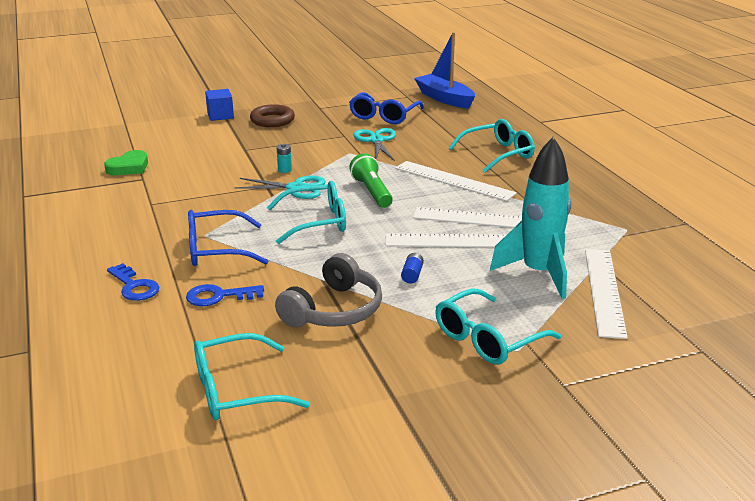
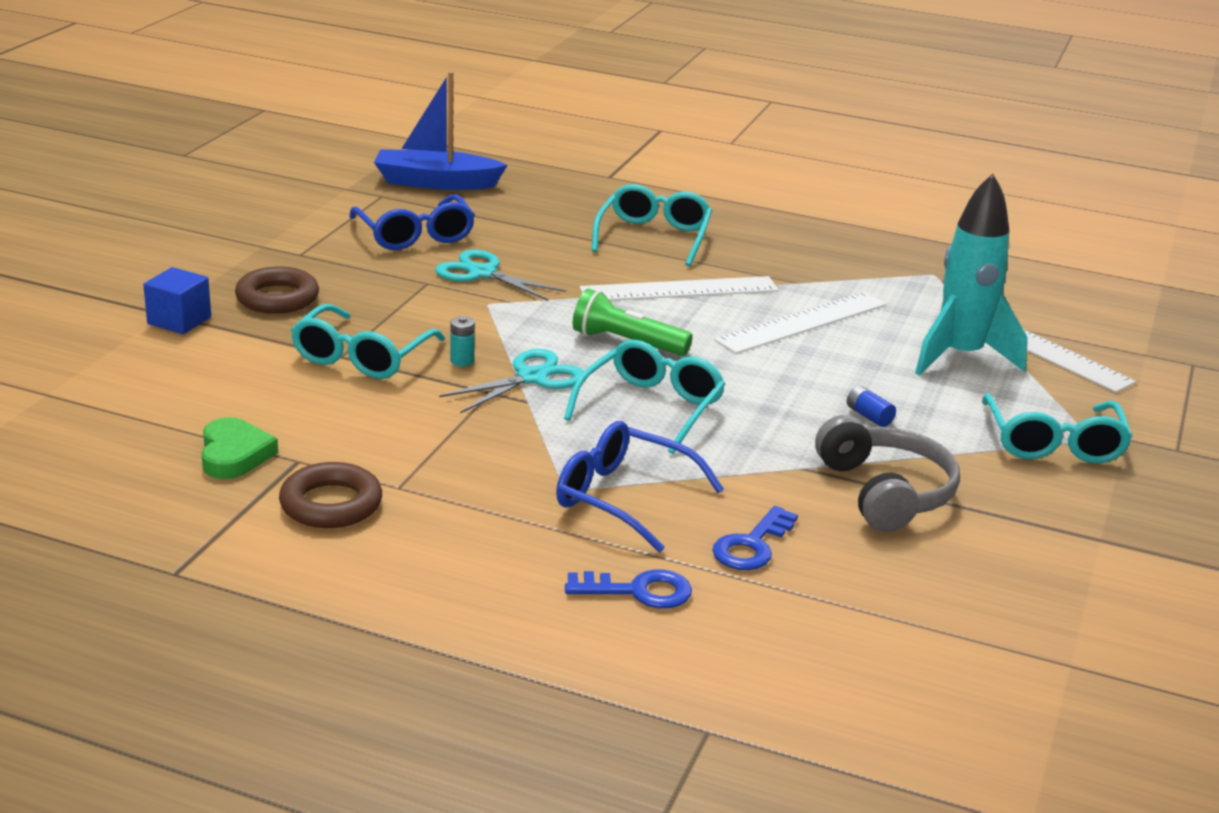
camera: 50 degrees left, 0 degrees up
(116, 198) = (331, 504): none -> brown ring
(216, 250) = (623, 498): blue glasses -> blue glasses turned 90 degrees clockwise
(236, 390) = (986, 621): turquoise glasses -> turquoise glasses (362, 357)
(459, 241) = (831, 358): white ruler -> none

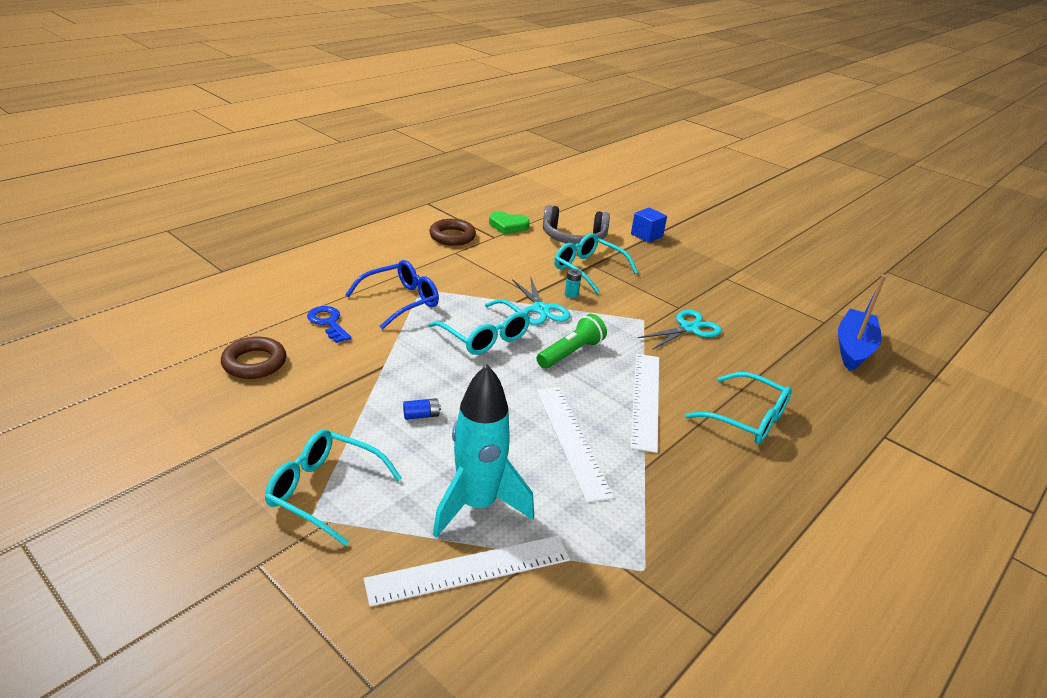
camera: 110 degrees right, 5 degrees up
(277, 298) = (667, 262): brown ring -> brown ring (254, 363)
(415, 235) = (754, 319): blue glasses -> none
(638, 591) = (324, 283): blue key -> none
(885, 492) = (334, 385): grey headphones -> grey headphones (573, 238)

